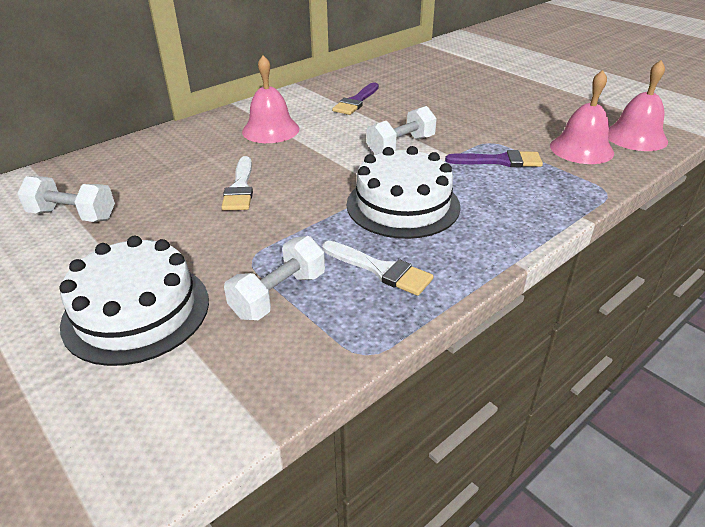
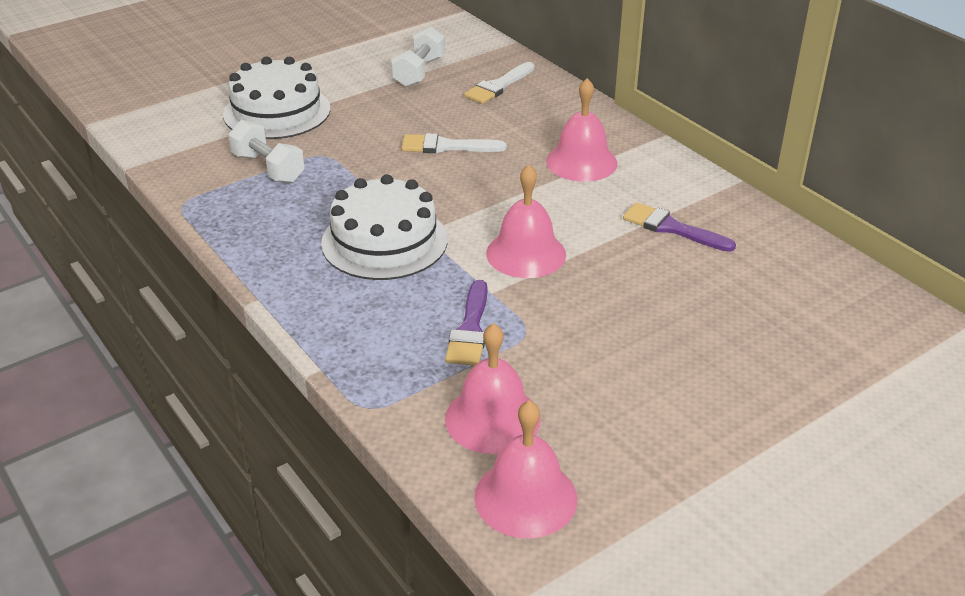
camera: 95 degrees right, 0 degrees up
(380, 270) = (280, 219): white brush -> white brush (498, 86)
(401, 146) = (526, 253): white dumbbell -> pink bell

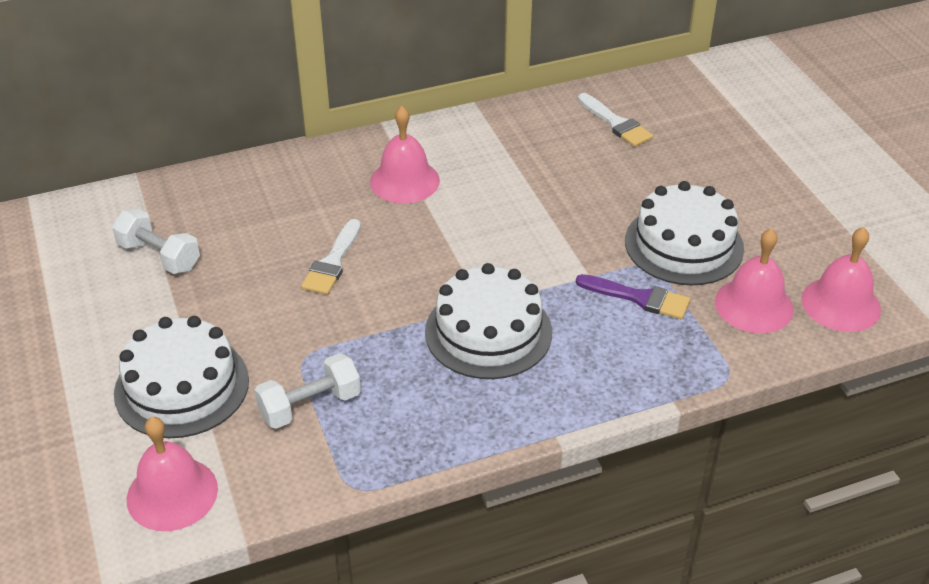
camera: 75 degrees left, 5 degrees up
(498, 86) = (228, 204): white brush -> white brush (616, 123)
(526, 253) = (539, 244): pink bell -> pink bell (172, 493)
(576, 353) = (684, 244): none -> white cake
(672, 228) = (530, 155): purple brush -> none

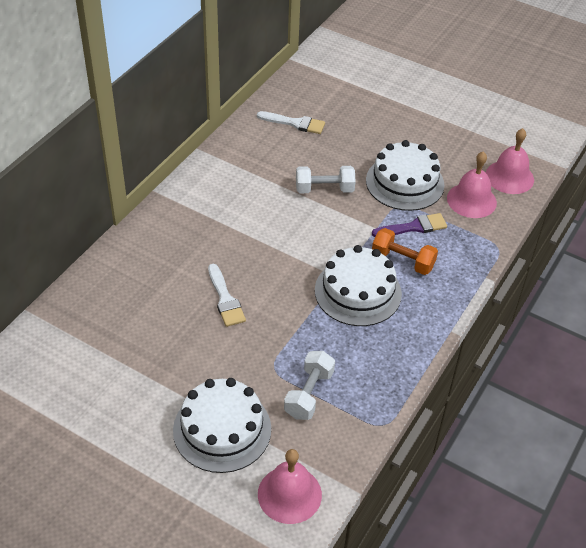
camera: 40 degrees left, 5 degrees up
(159, 256) = (110, 357): white dumbbell -> white dumbbell (324, 189)
(404, 181) = (211, 223): pink bell -> none
(582, 327) = (402, 261): none -> orange dumbbell

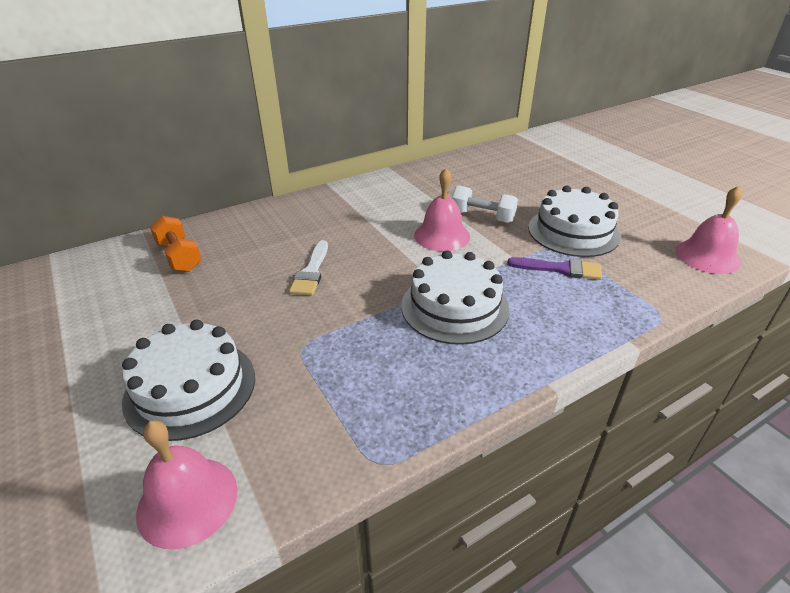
camera: 30 degrees right, 10 degrees down
(295, 123) = (489, 169): white brush -> none
(309, 394) = (317, 388): white dumbbell -> none
(402, 261) = (528, 294): orange dumbbell -> orange dumbbell (179, 256)
(471, 200) = (647, 264): pink bell -> pink bell (442, 235)

